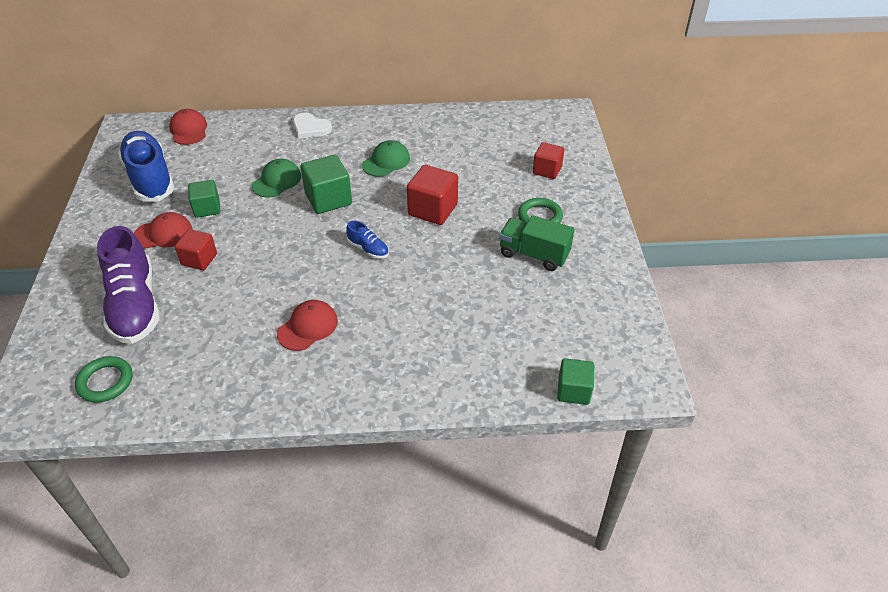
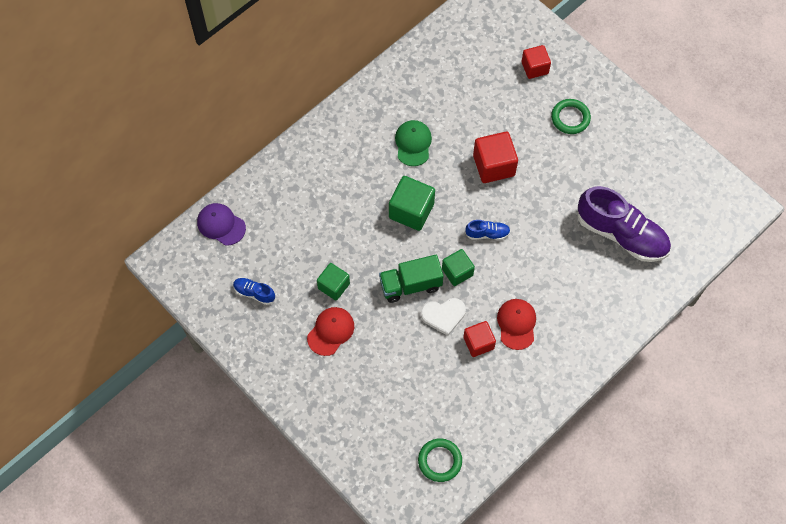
camera: 40 degrees left, 20 degrees up
(134, 305) = (387, 399): purple shoe -> purple shoe (621, 234)
(150, 178) = (254, 293): blue shoe -> blue shoe, size x0.44
(189, 130) = (221, 225): red cap -> purple cap
(199, 259) = (384, 331): red cube -> red cube (478, 343)
(277, 181) = (354, 222): green cap -> none
(310, 128) = (316, 151): white heart -> white heart (443, 315)
(534, 254) = (597, 156): green truck -> green truck (410, 285)
(573, 391) = (711, 245): green cube -> green cube (457, 272)

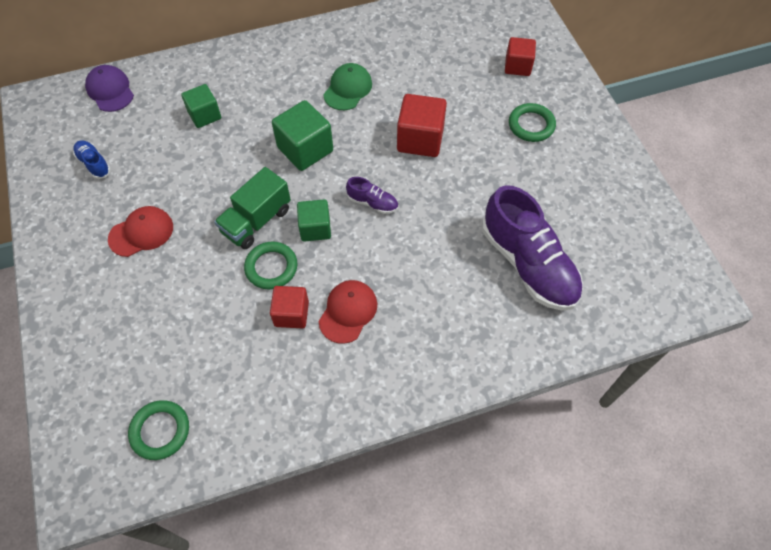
camera: 25 degrees right, 5 degrees down
(334, 286) = (176, 189): green cube -> green cube (204, 115)
(410, 285) = (256, 221): green truck -> green truck turned 60 degrees counterclockwise
(443, 315) = (271, 267): white heart -> green ring
(487, 234) = (372, 203): blue shoe -> purple shoe

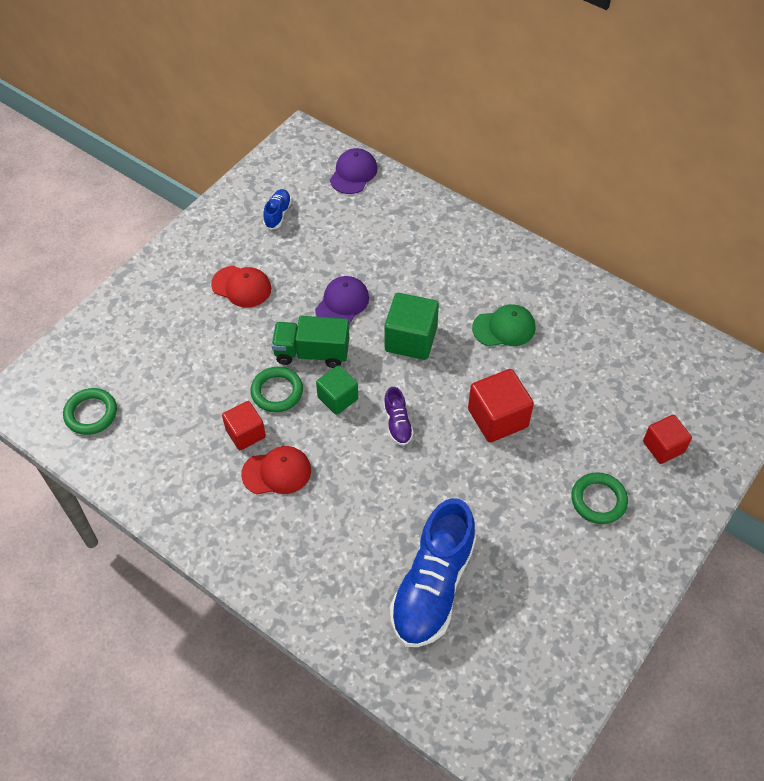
camera: 55 degrees right, 5 degrees down
(204, 115) = (384, 248): green cube -> none
(229, 173) = (342, 303): none -> purple cap
(528, 264) = (432, 586): purple shoe -> blue shoe

